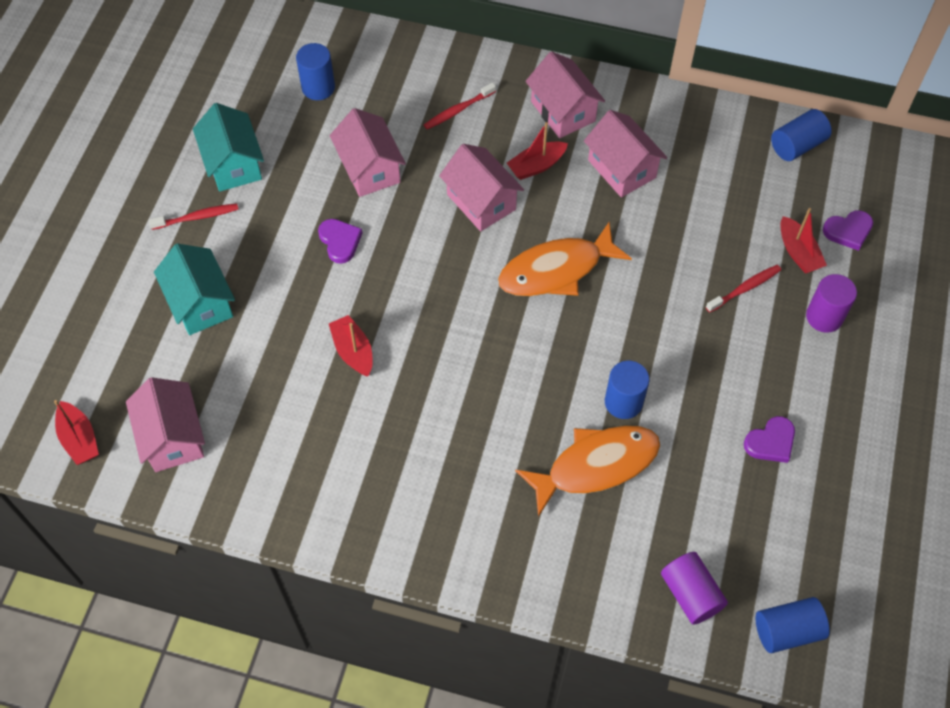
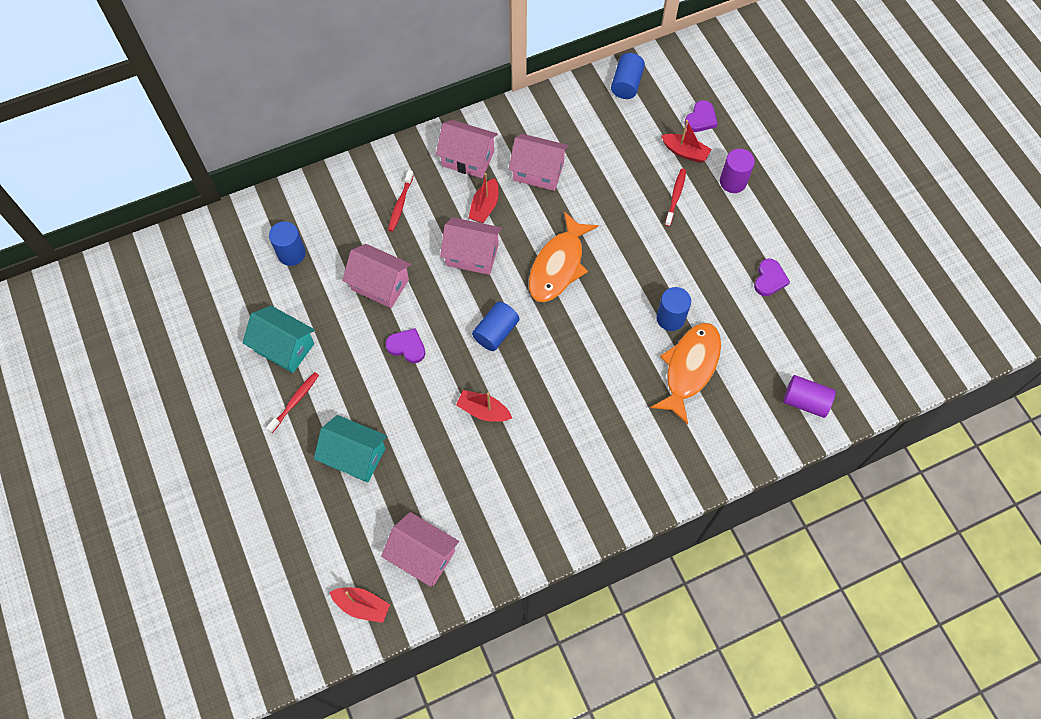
camera: 40 degrees left, 5 degrees up
(787, 631) = (870, 381): blue cylinder -> blue cylinder (496, 332)

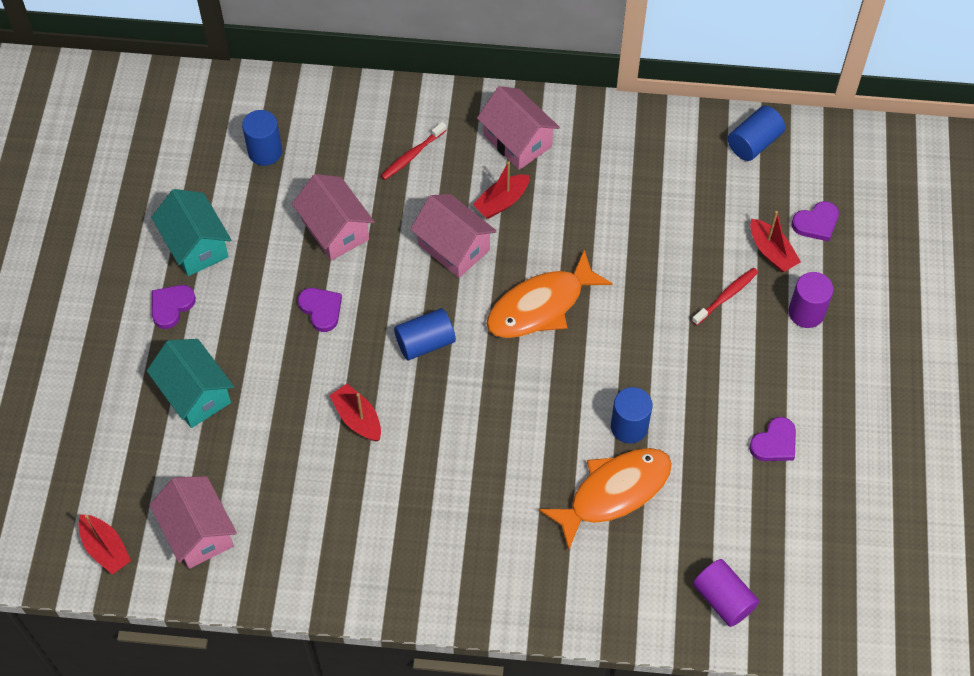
camera: 30 degrees right, 5 degrees down
(295, 401) = (171, 306): red toothbrush -> purple heart
(538, 171) = (586, 192): pink house -> none

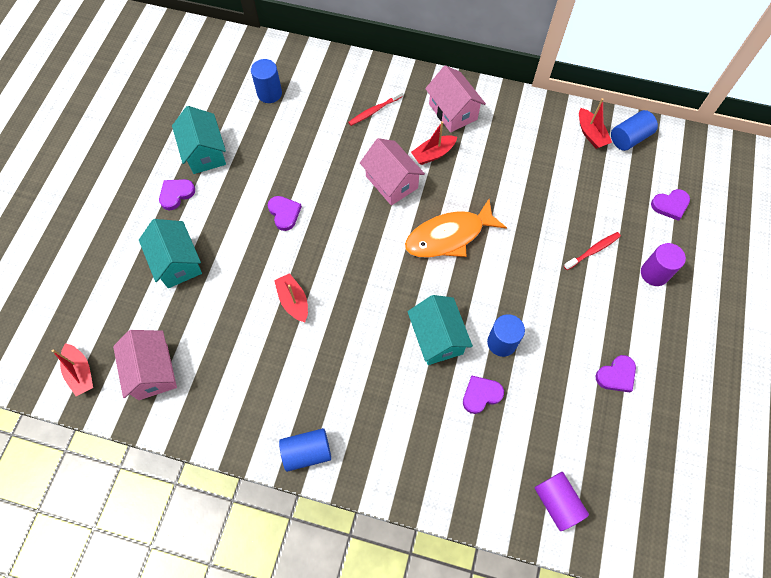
camera: 10 degrees right, 5 degrees up
(335, 230) = (307, 156): pink house -> none
(425, 343) = (356, 251): blue cylinder -> blue cylinder (307, 452)
(548, 434) = (437, 338): none -> turquoise house
(613, 493) = (481, 395): orange fish -> purple heart
(771, 252) = (632, 222): red boat -> red boat (591, 134)

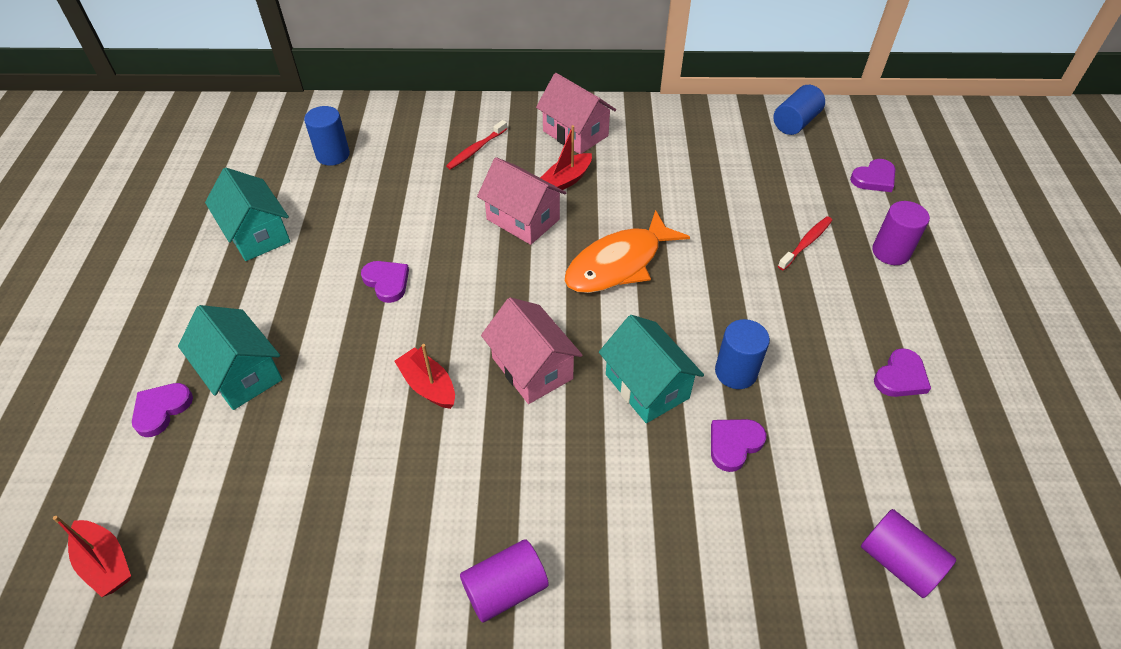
camera: 15 degrees left, 15 degrees down
(153, 371) = (229, 532): pink house -> pink house (532, 368)
(176, 194) = (224, 290): purple heart -> purple heart (161, 410)
(307, 452) = (505, 589): blue cylinder -> purple cylinder
(591, 134) = (749, 126): red boat -> none

